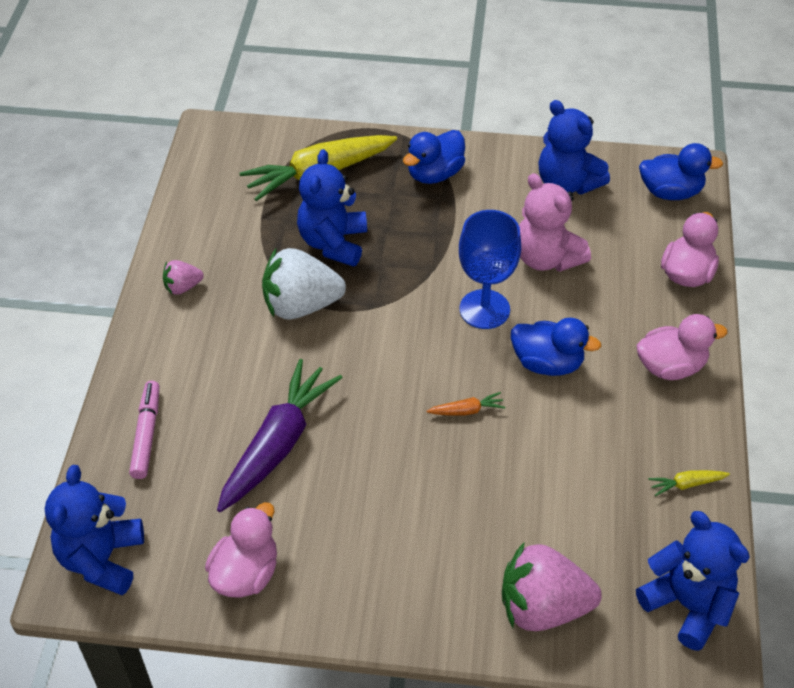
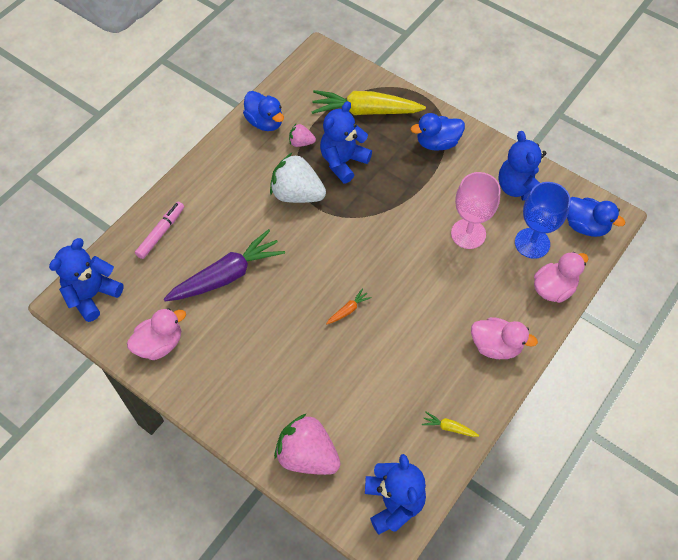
camera: 30 degrees right, 10 degrees up
(183, 287) = (238, 150): pink strawberry -> pink strawberry (301, 142)
(467, 410) = (348, 310): orange carrot -> orange carrot turned 60 degrees counterclockwise
(484, 309) = (405, 249): blue goblet -> blue goblet (532, 243)
(546, 258) = (468, 234): pink teddy bear -> pink goblet
(547, 363) = (419, 304): blue duck -> blue duck (265, 122)

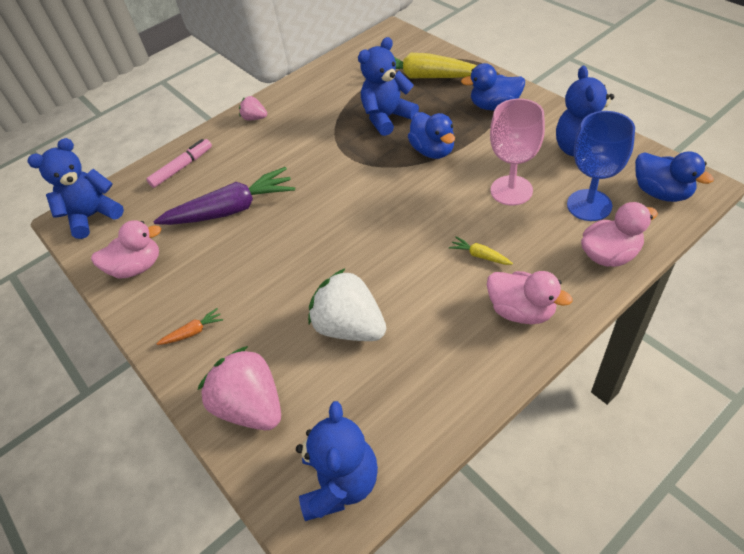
camera: 20 degrees right, 10 degrees down
(265, 122) = (319, 82): blue duck -> blue duck (433, 151)
(297, 194) = (330, 143): white strawberry -> white strawberry (350, 327)
(301, 142) = (349, 100): pink strawberry -> pink strawberry (255, 118)
(348, 310) = (350, 254): orange carrot -> orange carrot (193, 332)
(449, 427) = (438, 399): yellow carrot -> yellow carrot (480, 255)

